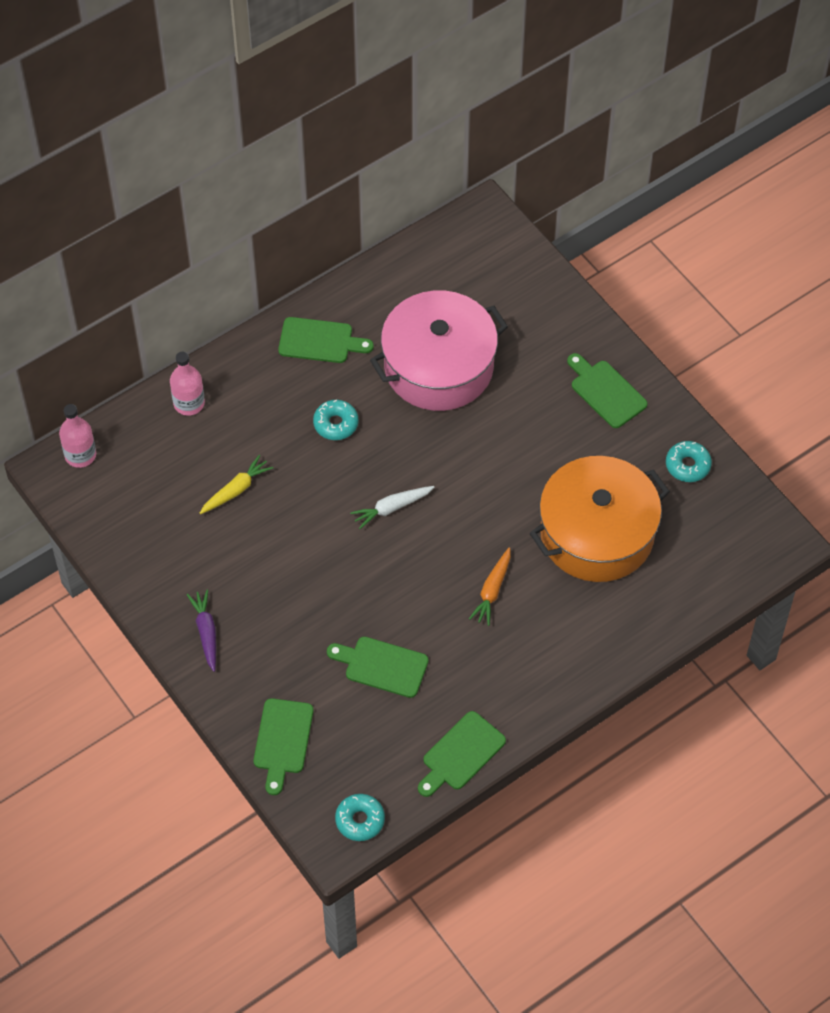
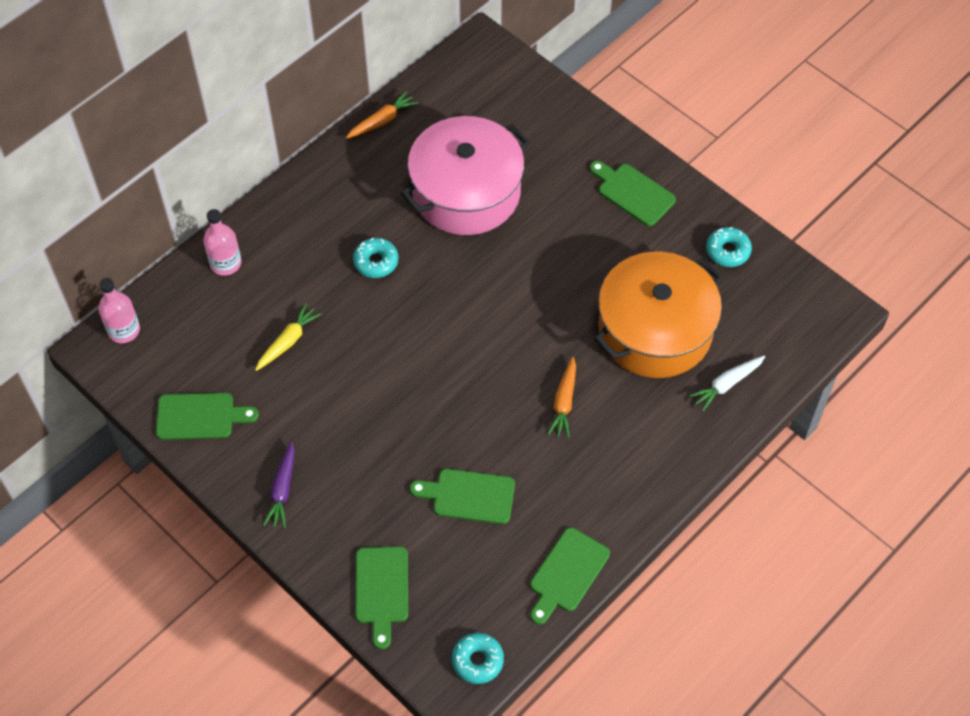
camera: 10 degrees left, 0 degrees up
(206, 632) = (282, 490): purple carrot -> purple carrot turned 150 degrees counterclockwise
(320, 341) = (345, 185): green cutting board -> green cutting board (200, 416)
(369, 280) = (382, 121): none -> orange carrot
(391, 508) = (447, 336): white carrot -> white carrot (726, 385)

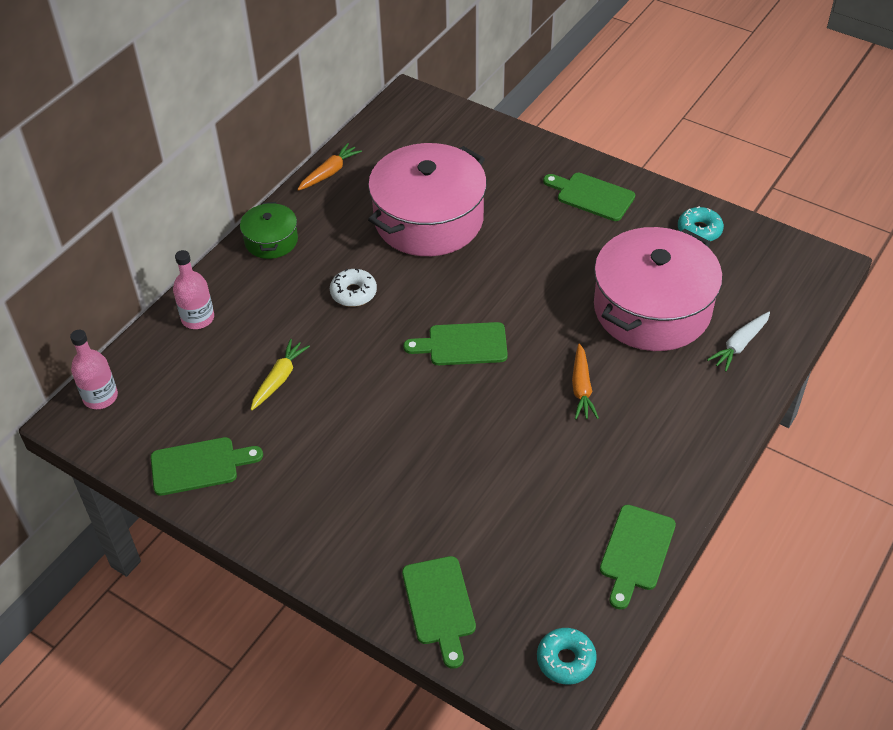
camera: 10 degrees left, 10 degrees down
(282, 490) = (305, 523): purple carrot -> none
(310, 189) = (271, 240): none -> green pot
(376, 262) = (353, 293): turquoise donut -> white donut
(469, 496) = (509, 493): green cutting board -> green cutting board (462, 344)
(655, 330) = (652, 309): orange pot -> pink pot

